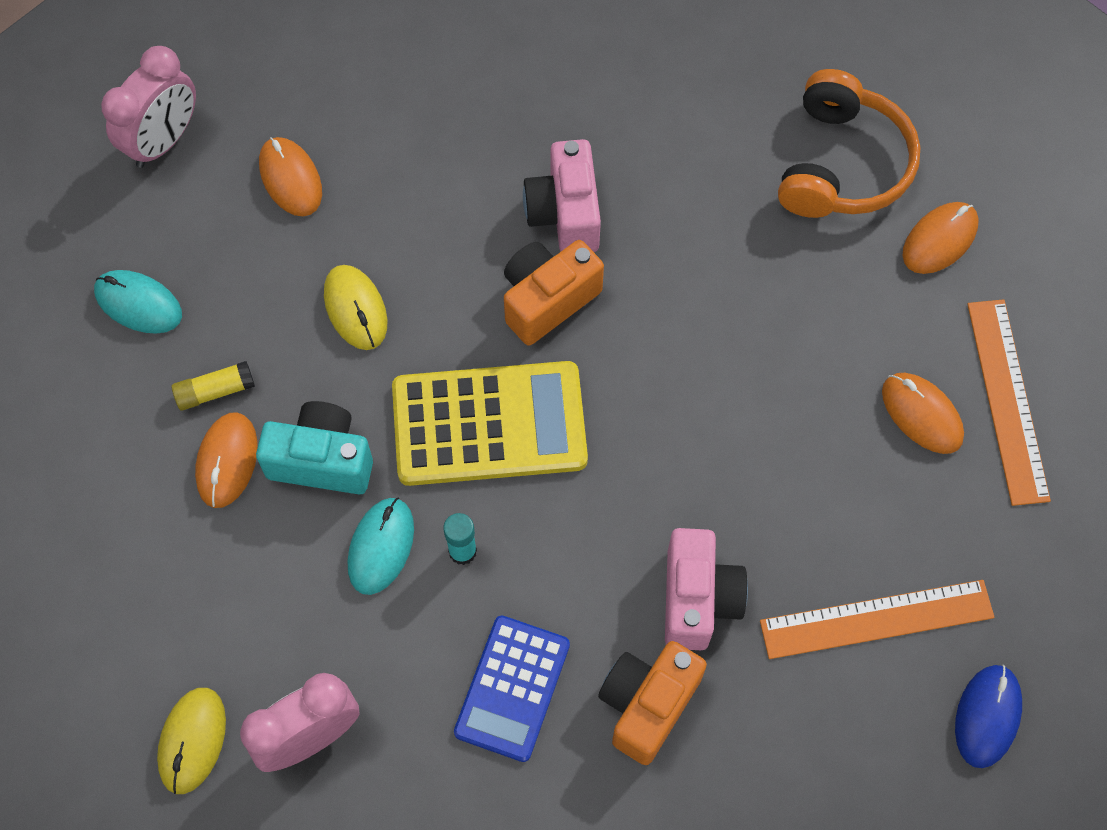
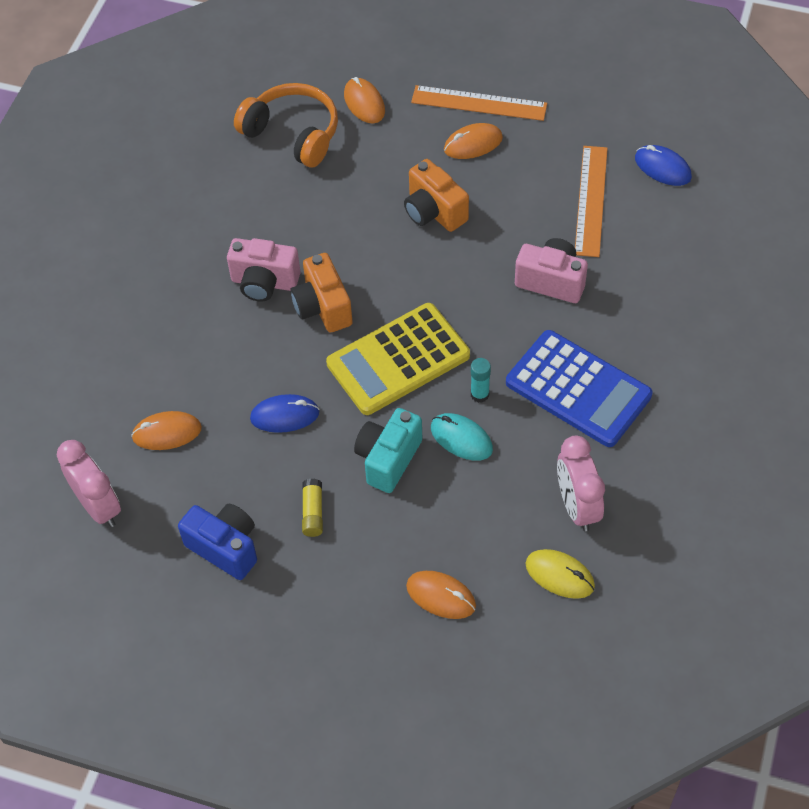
camera: 70 degrees left, 10 degrees down
(138, 304) = (225, 547): turquoise mouse -> blue camera
(227, 461) = (368, 515): orange mouse -> orange mouse (441, 596)
(355, 309) = (285, 415): yellow mouse -> blue mouse
(489, 424) = (398, 360): yellow calculator -> yellow calculator turned 135 degrees counterclockwise
(512, 688) = (578, 389): blue calculator -> blue calculator, size x1.52
(647, 705) = (609, 323): orange camera -> orange camera (433, 212)

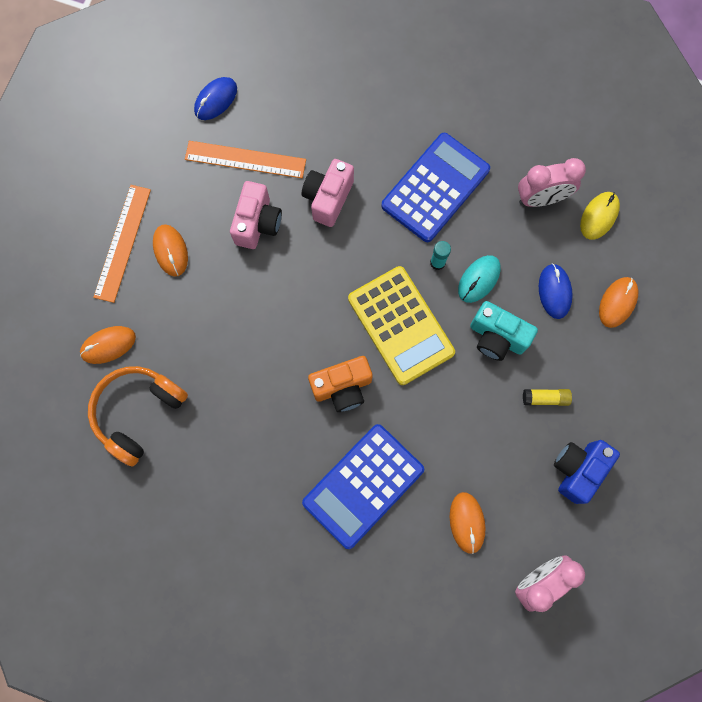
camera: 90 degrees left, 20 degrees up
(212, 332) = (363, 485): none -> blue calculator
(264, 283) = (312, 439): pink camera -> pink camera (258, 223)
(285, 415) = (452, 421): blue mouse -> blue mouse (554, 292)
(433, 212) = (245, 289): orange camera -> none

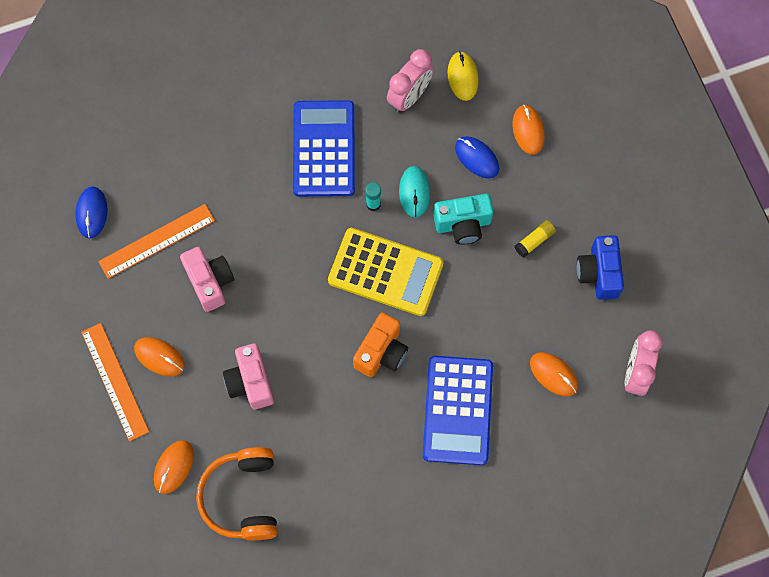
camera: 40 degrees left, 5 degrees down
(328, 198) = (248, 220): pink camera -> pink camera (250, 382)

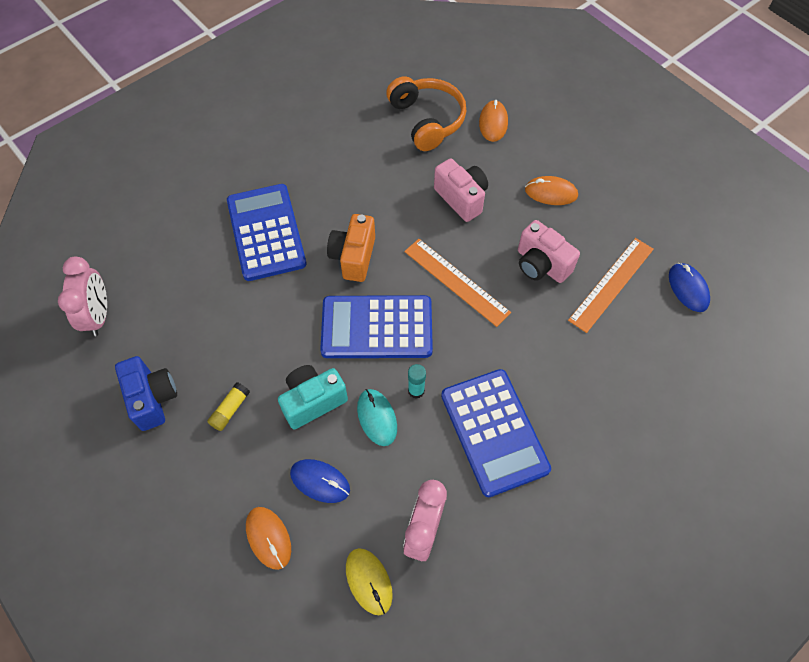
camera: 160 degrees right, 10 degrees down
(114, 381) = (577, 164): orange ruler -> orange ruler (456, 281)
(385, 272) = (377, 327): yellow calculator -> blue calculator
(553, 374) = (182, 288): orange mouse -> none

